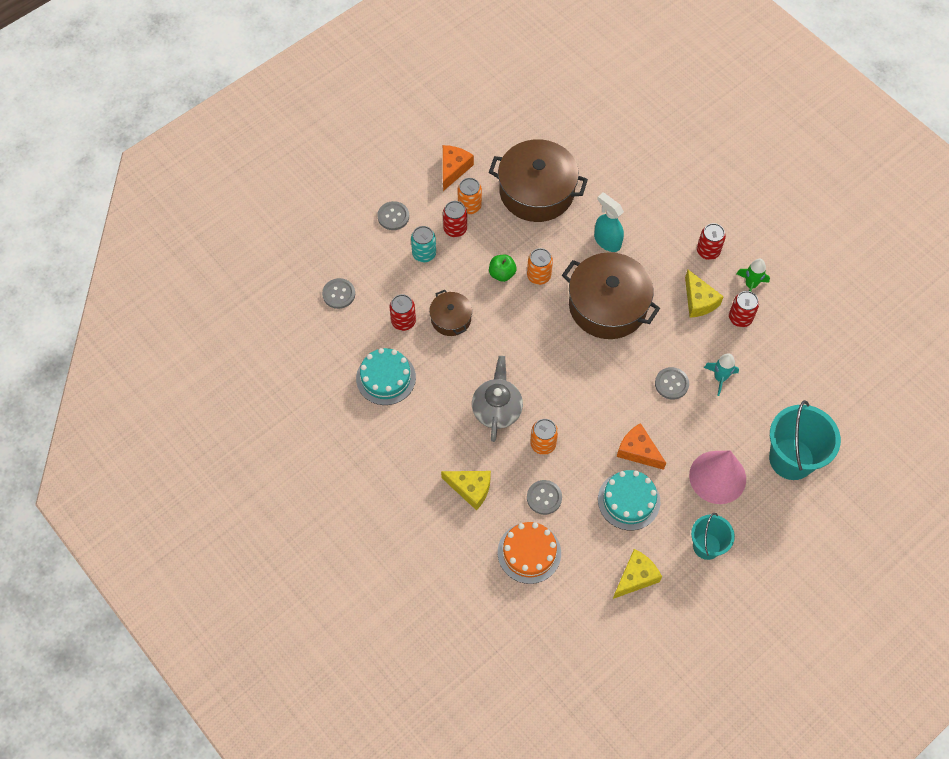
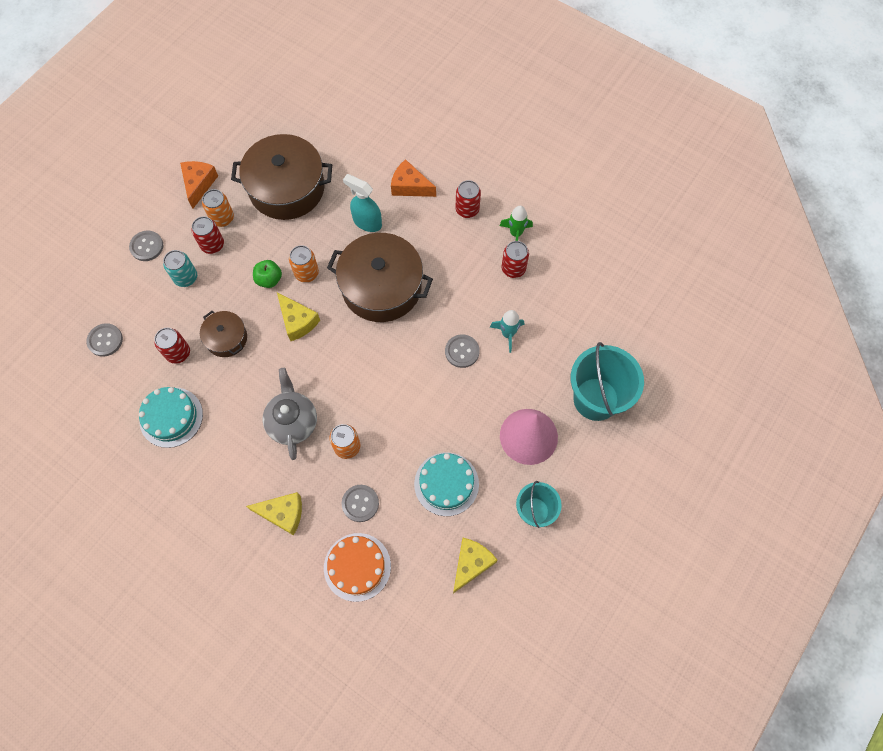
camera: 15 degrees left, 5 degrees up
(638, 451) = (444, 429): orange cheese -> orange cheese (410, 186)
(699, 301) = (469, 261): yellow cheese -> yellow cheese (297, 321)

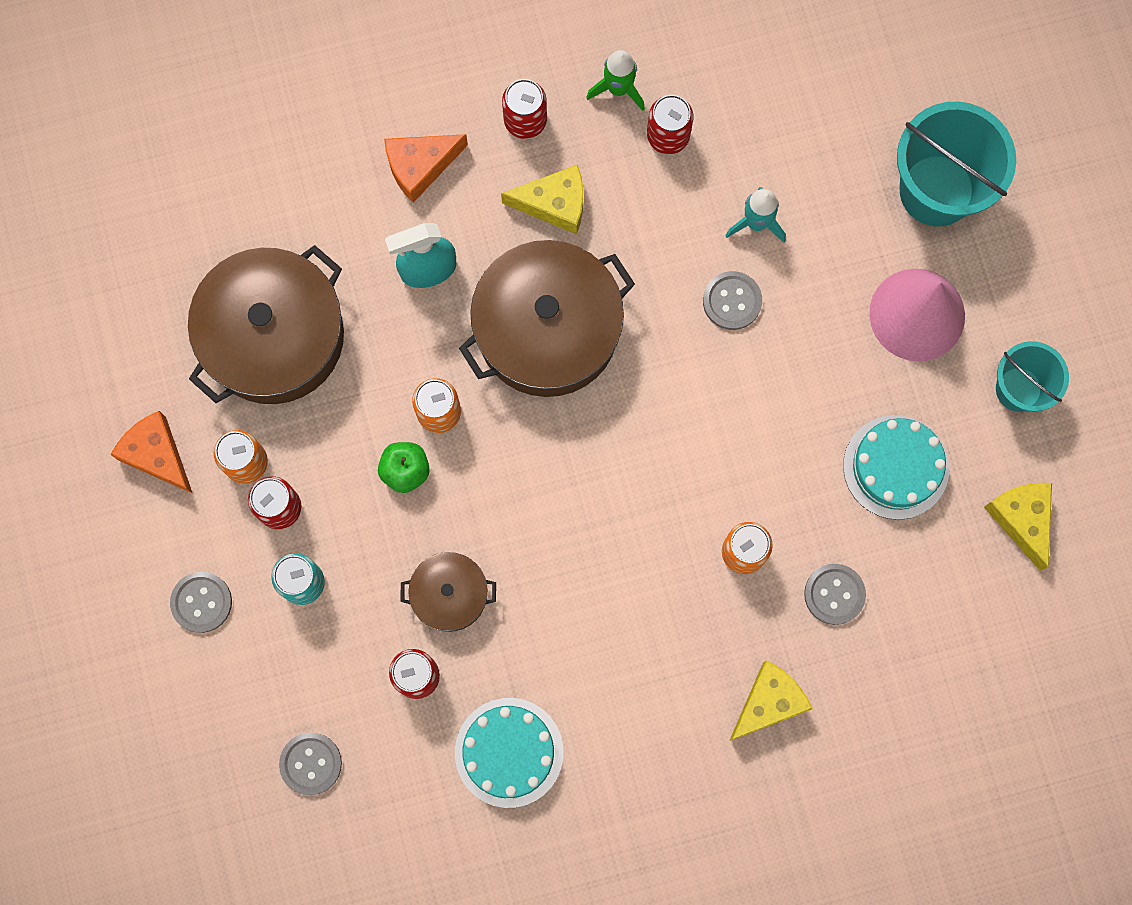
camera: 50 degrees left, 10 degrees up
(292, 422) = (650, 596): grey teapot -> none
(297, 321) = (505, 480): yellow cheese -> yellow cheese (554, 204)
(357, 567) = (914, 661): orange cake -> none

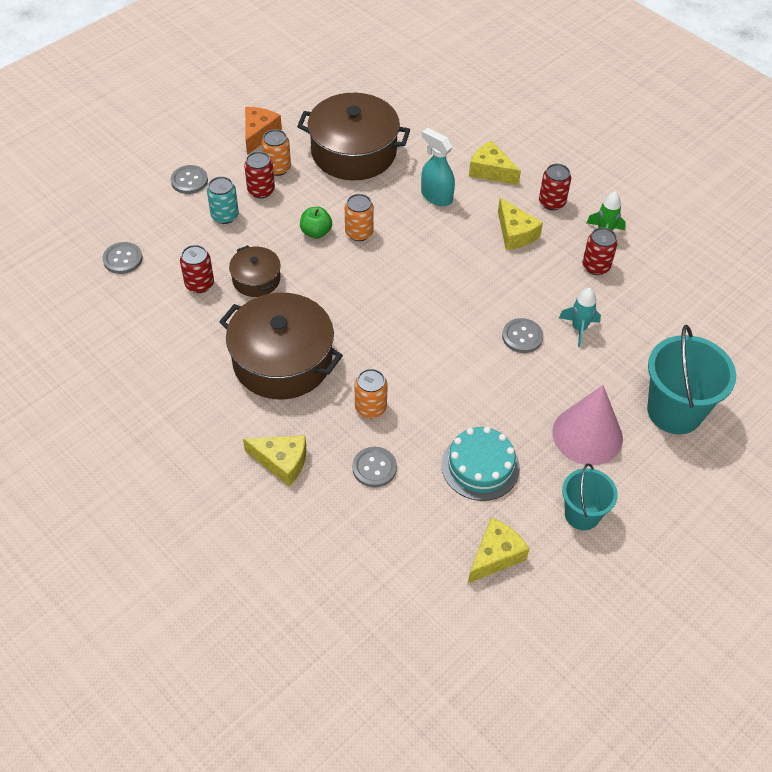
camera: 60 degrees right, 25 degrees down
(420, 166) = (490, 171): orange cheese -> yellow cheese
(509, 752) = (177, 344): turquoise cake -> none
(547, 329) = (441, 259): brown pot -> brown pot (282, 360)

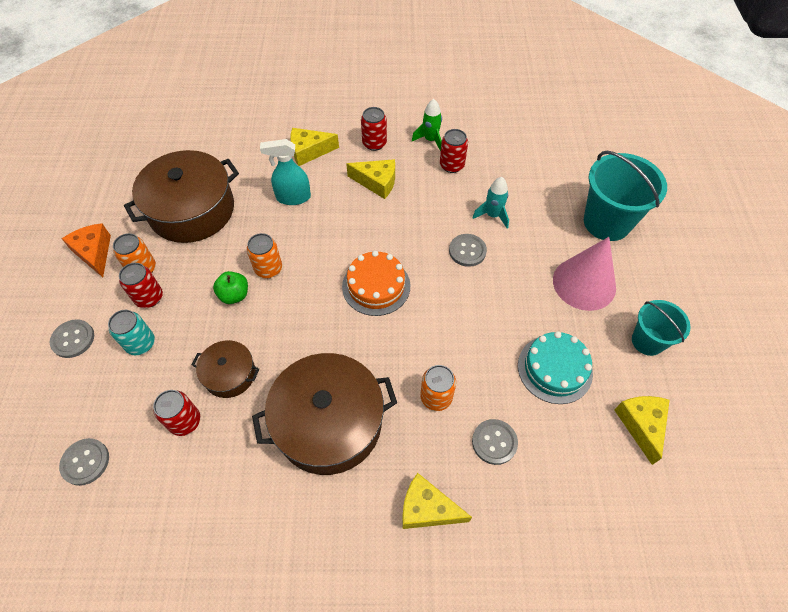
camera: 45 degrees left, 5 degrees up
(282, 462) = (427, 508): yellow cheese -> yellow cheese turned 135 degrees counterclockwise
(420, 304) = (376, 286): none -> orange cake

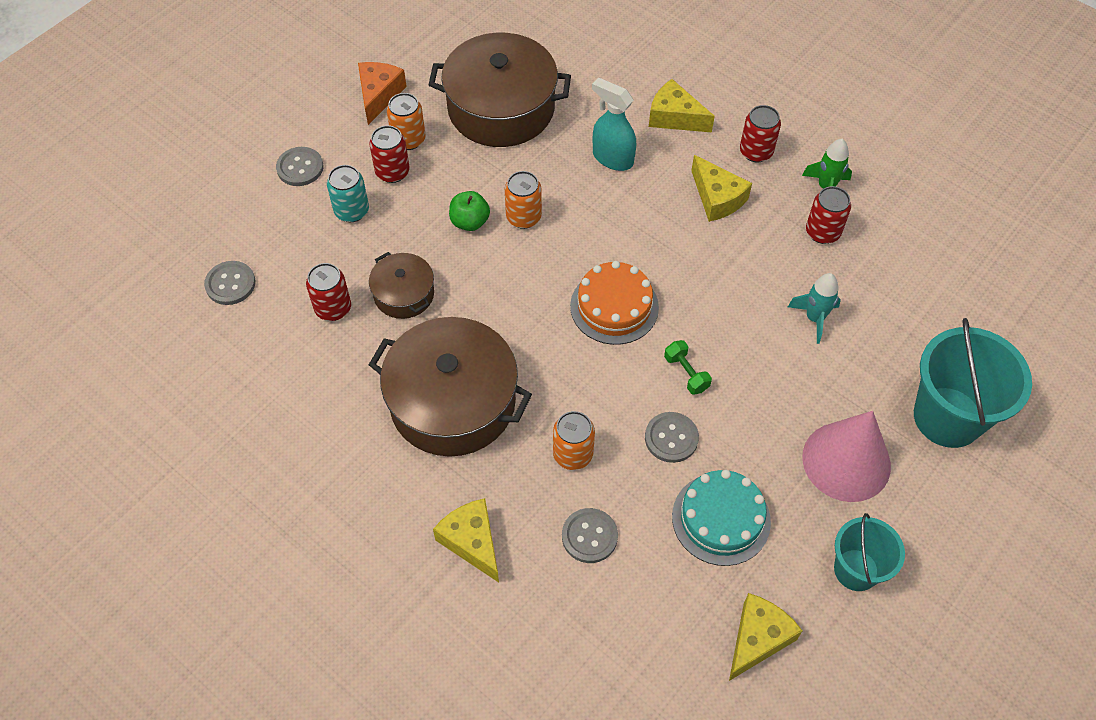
camera: 40 degrees right, 0 degrees up
(454, 296) = (686, 373): none -> green dumbbell
(467, 251) = (746, 337): grey button -> grey button (671, 438)

